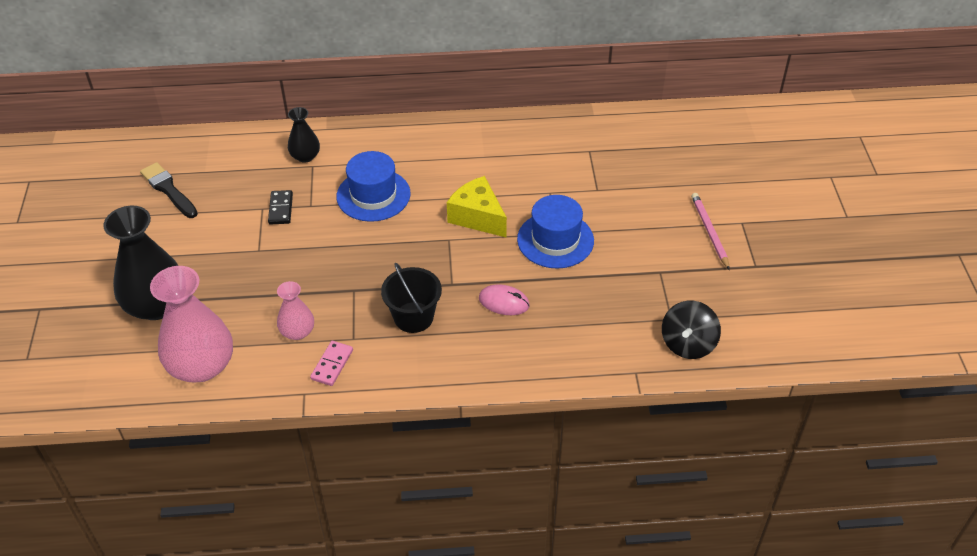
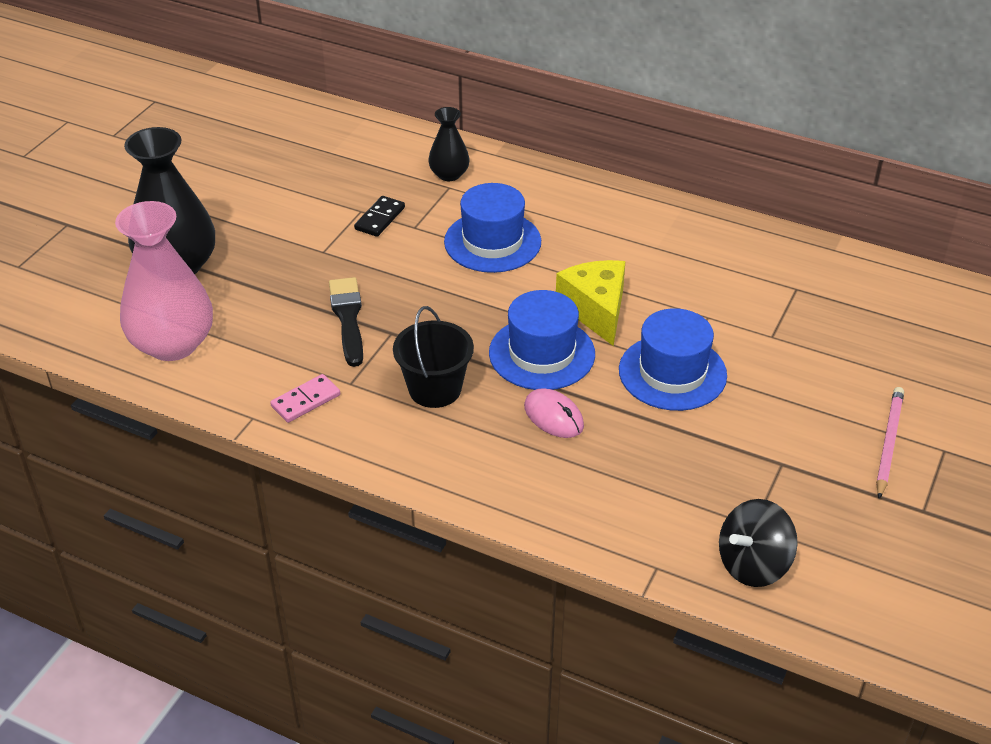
camera: 30 degrees right, 5 degrees down
(168, 189) = (280, 157): black brush -> black brush (348, 318)
(297, 332) = (297, 351): pink vase -> none
(465, 262) = (542, 353): none -> blue hat

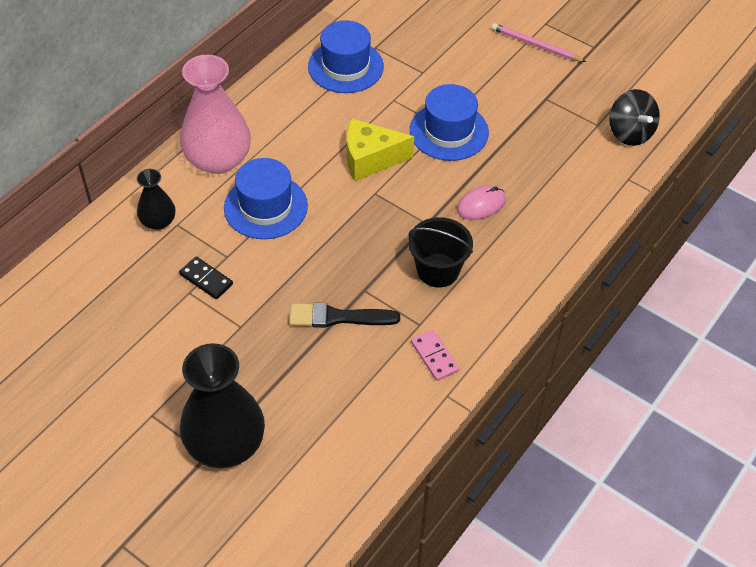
camera: 80 degrees left, 10 degrees up
(173, 344) = (340, 451): pink vase -> pink vase (218, 159)
(542, 353) = (412, 199): blue hat -> blue hat (345, 66)

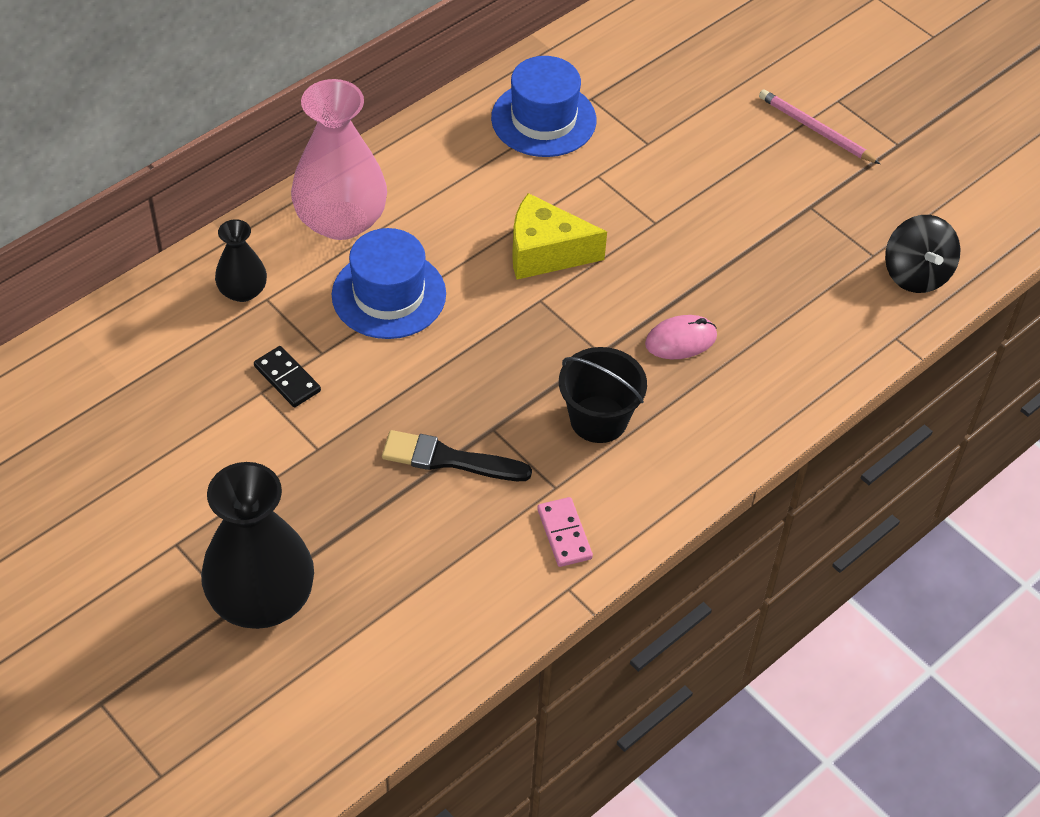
camera: 10 degrees right, 0 degrees up
(449, 131) = (662, 232): blue hat -> none

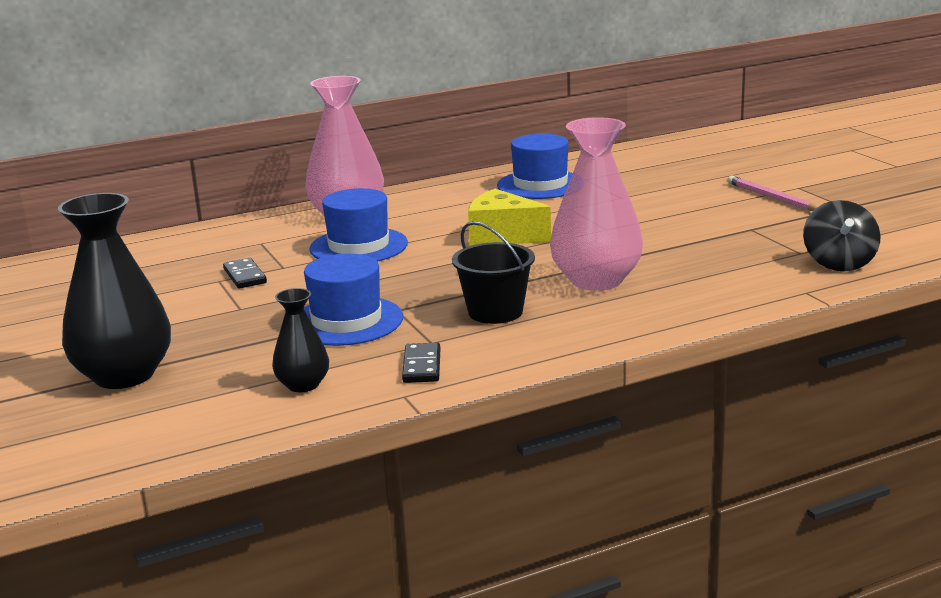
camera: 20 degrees right, 30 degrees down
(243, 291) = (245, 238): black vase -> black vase (303, 385)
(448, 459) = (346, 321): black brush -> blue hat
(564, 534) = (421, 366): pink domino -> black domino
(681, 340) = (596, 280): pink mouse -> pink vase

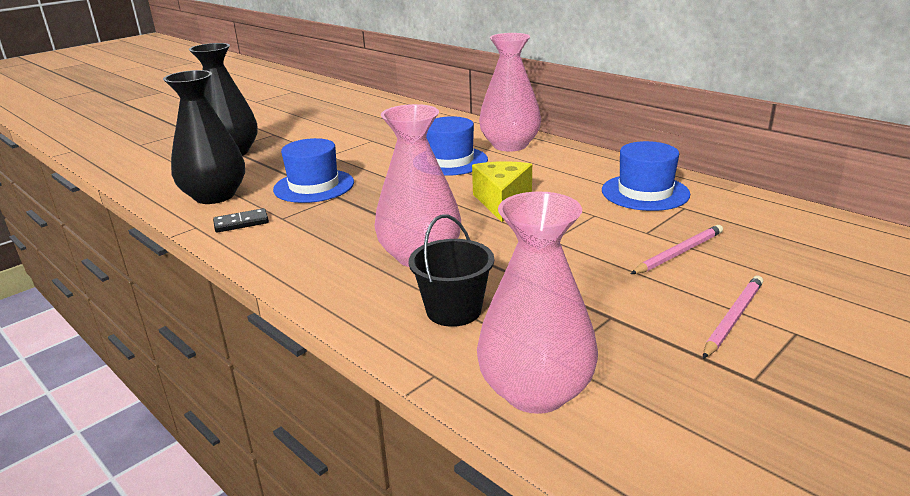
camera: 70 degrees right, 5 degrees up
(245, 276) = (381, 144): black domino -> none
(303, 385) = (215, 196): black vase -> black vase, size x1.91
(495, 312) = (340, 228): black bucket -> black bucket (453, 310)
(665, 194) = (678, 253): none -> pink pencil
(839, 263) = (535, 391): black spinning top -> pink vase

